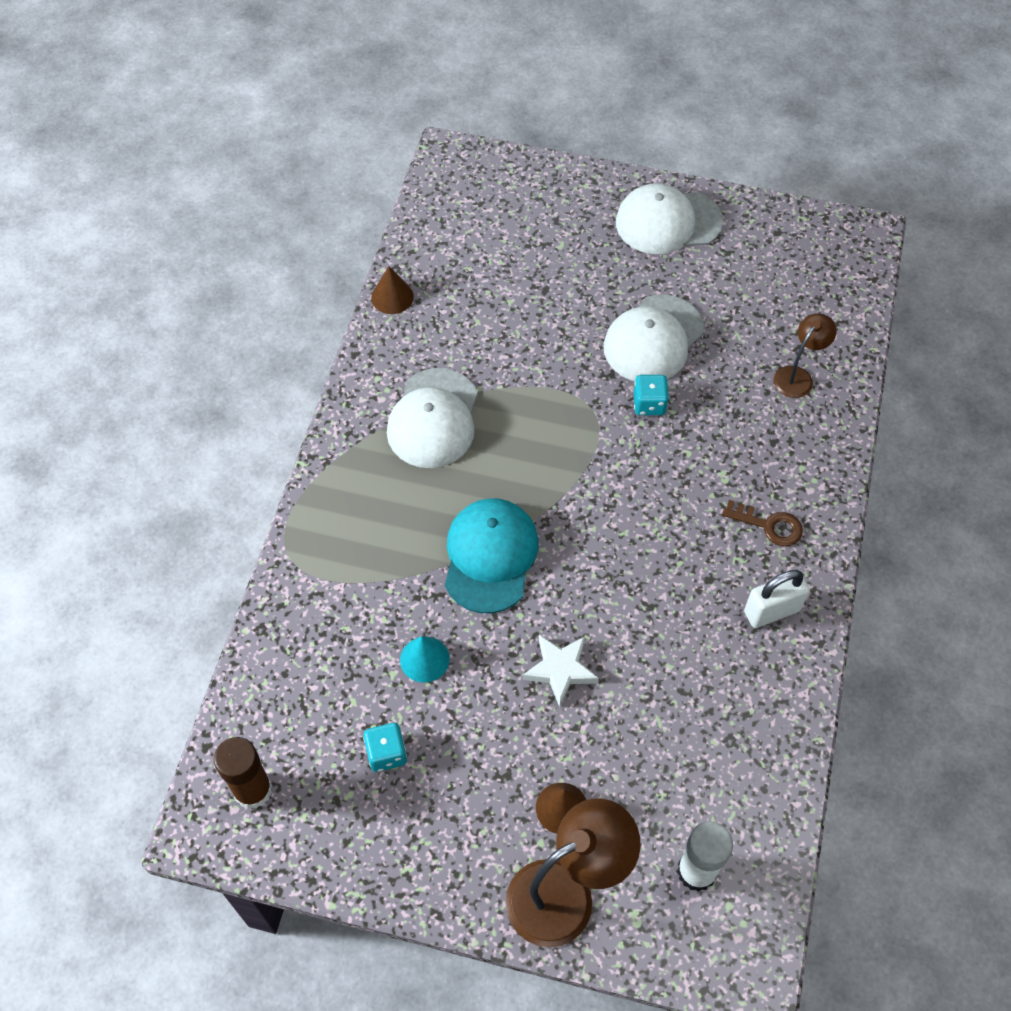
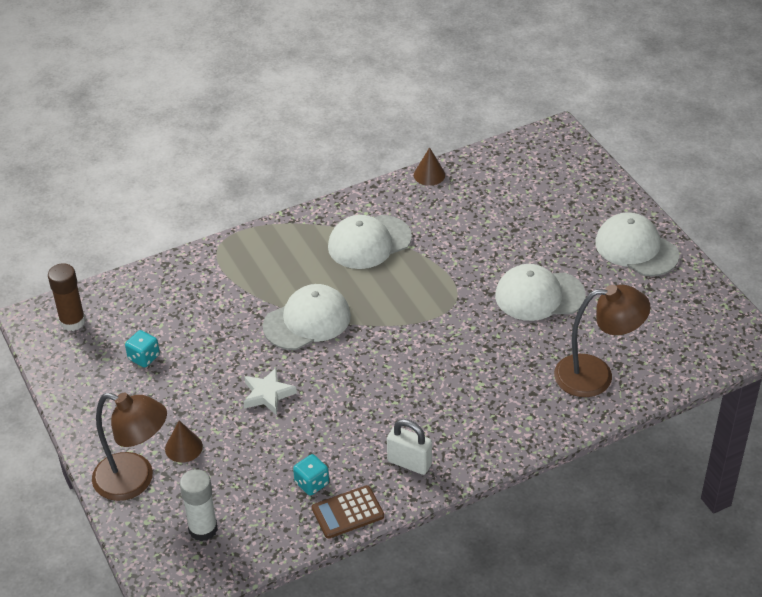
camera: 50 degrees right, 15 degrees down
(424, 659) = (215, 336): turquoise cone -> none
(490, 556) = (307, 321): turquoise cap -> white cap
(649, 404) = (490, 322): turquoise dice -> turquoise dice (312, 483)
(769, 525) = (468, 426): brown key -> none
(790, 714) = (347, 512): none -> brown calculator
(797, 376) = (596, 375): brown lamp -> brown lamp, size x1.79

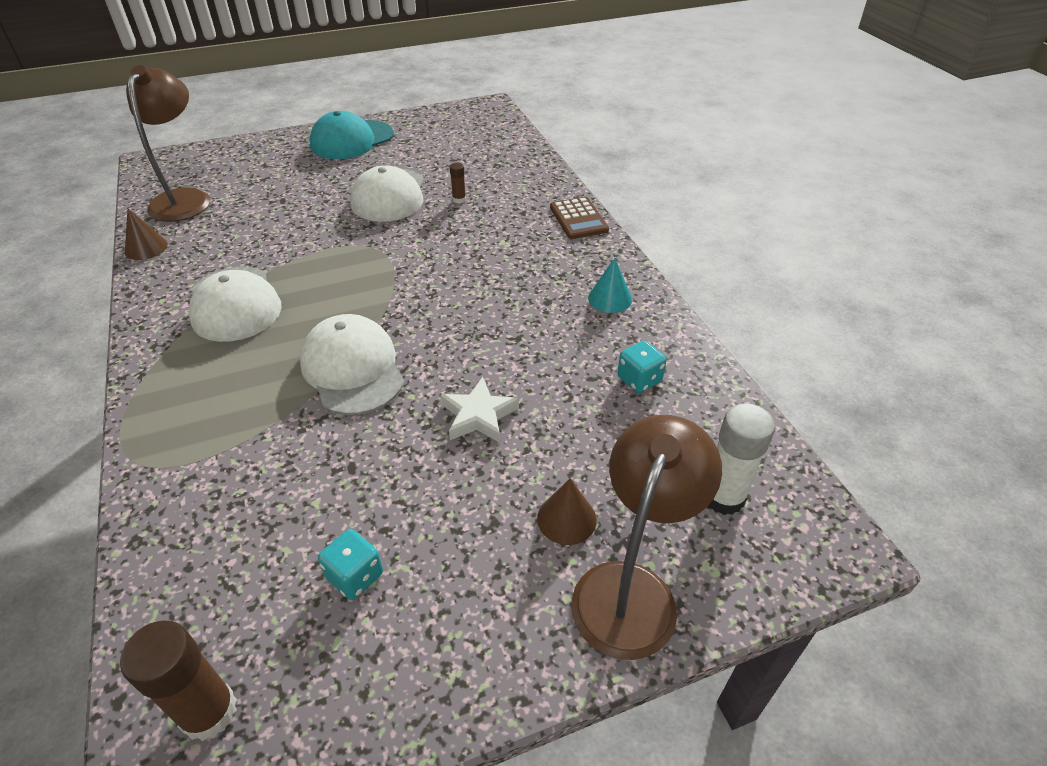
camera: 85 degrees left, 0 degrees up
(347, 512) = (684, 351): brown calculator -> brown calculator (578, 219)
(409, 463) = (610, 298): white padlock -> turquoise cone
(544, 344) = (459, 199): none -> brown glue stick
(596, 375) = (508, 177): brown lamp -> brown lamp (185, 198)
(636, 248) = (351, 140): white cap -> turquoise cap

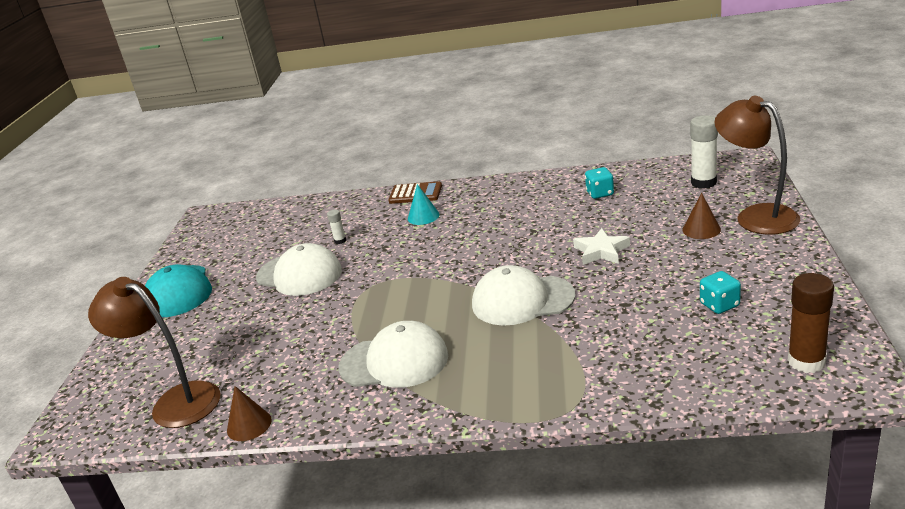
camera: 60 degrees left, 15 degrees down
(459, 199) = (340, 241): brown glue stick -> white glue stick
(610, 298) = (516, 193): turquoise cone -> turquoise cone (423, 216)

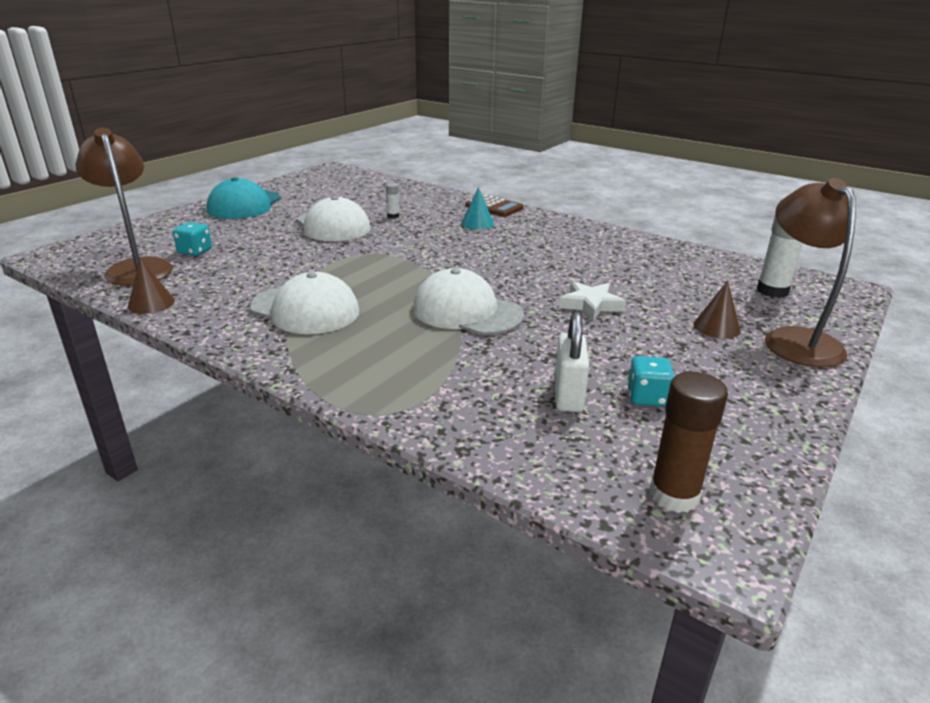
camera: 25 degrees right, 0 degrees up
(600, 193) = (652, 262): turquoise dice -> turquoise dice (195, 251)
(672, 330) = (568, 396): none -> white padlock

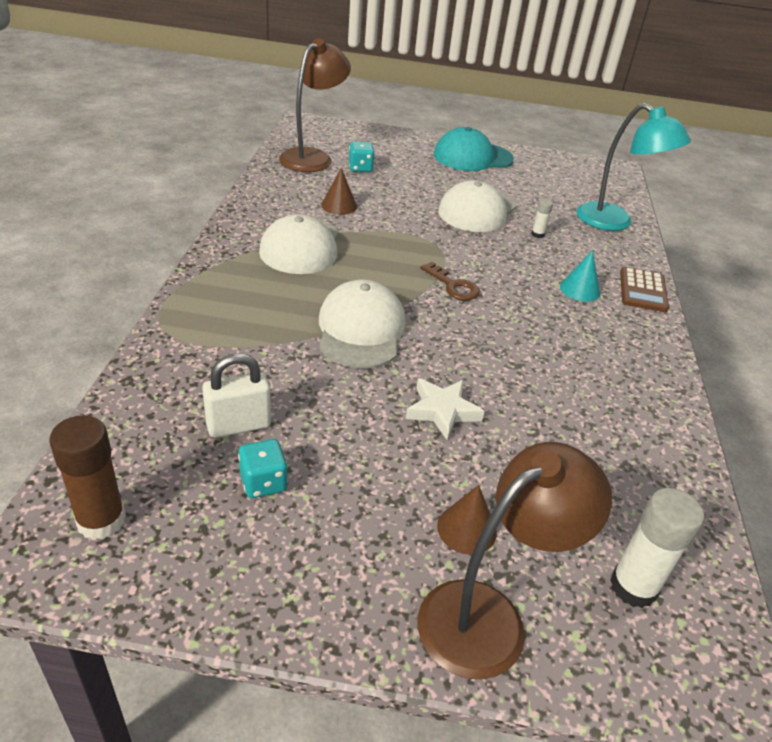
camera: 60 degrees right, 10 degrees up
(151, 303) = (262, 182): brown cone -> brown cone (339, 205)
(403, 190) = (614, 222): none -> turquoise lamp
(435, 262) = (453, 286): none -> brown key

